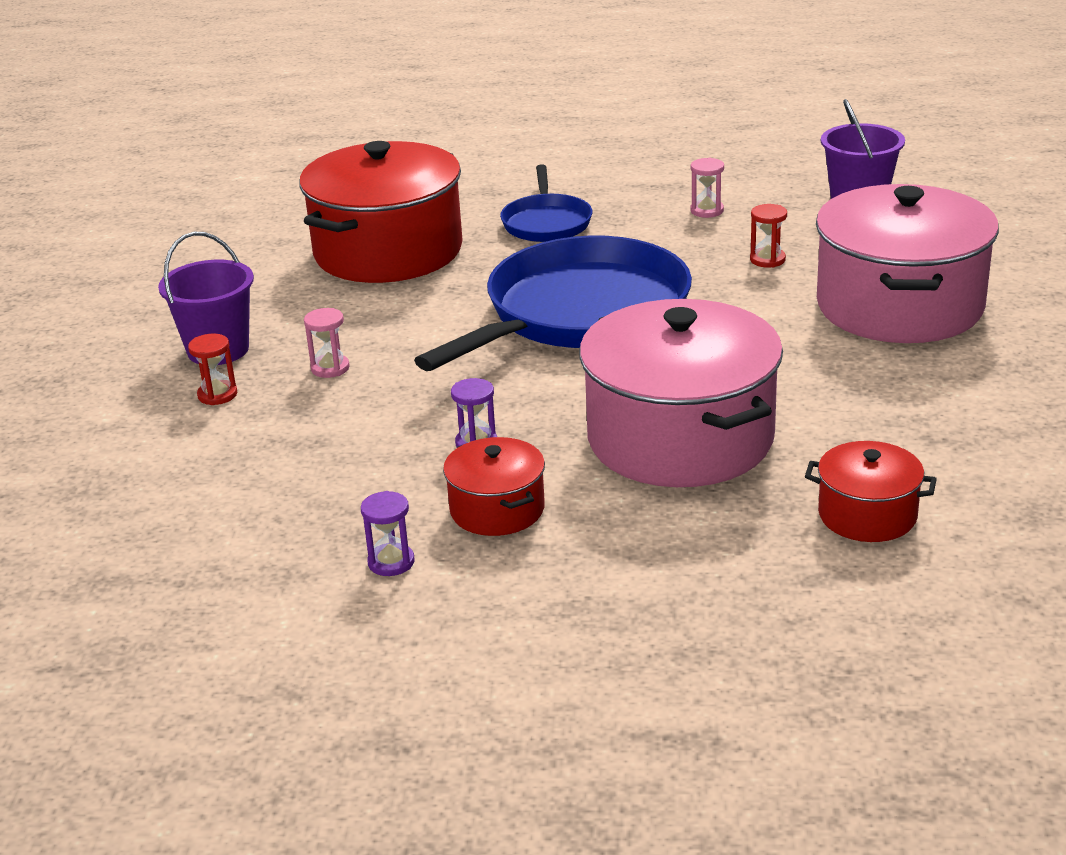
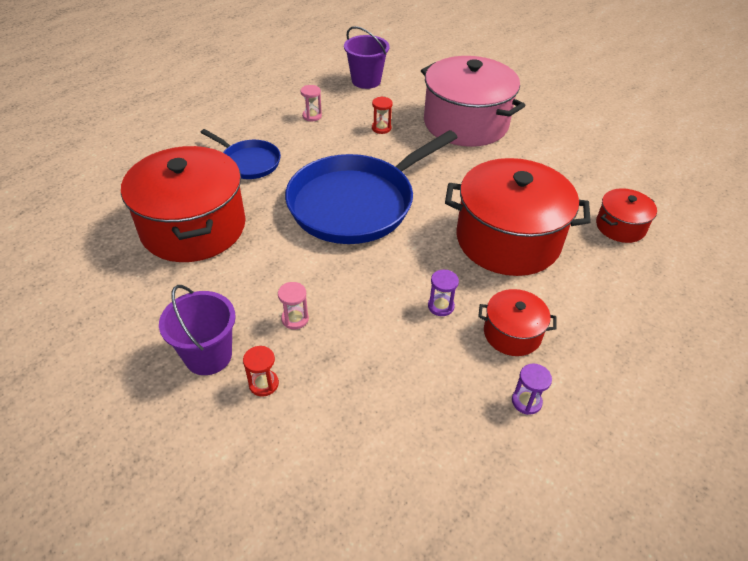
camera: 55 degrees left, 15 degrees up
(580, 313) = (356, 203): blue pan -> blue pan turned 120 degrees counterclockwise
(680, 438) = (508, 240): pink pot -> red pot

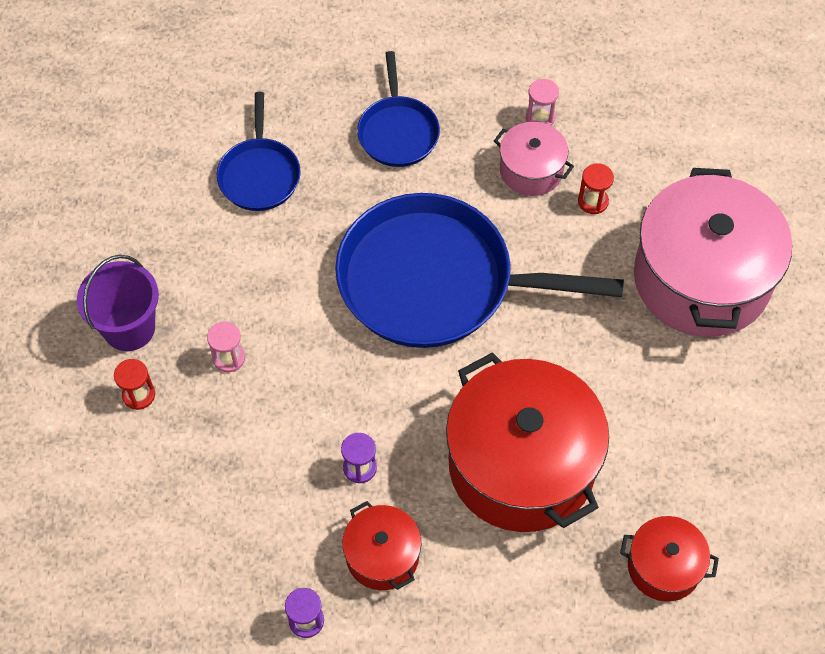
camera: 50 degrees right, 15 degrees up
(193, 227) = (259, 175): red pot -> blue pan
(337, 135) = (531, 170): none -> pink pot
(366, 81) = (673, 110): purple bucket -> none

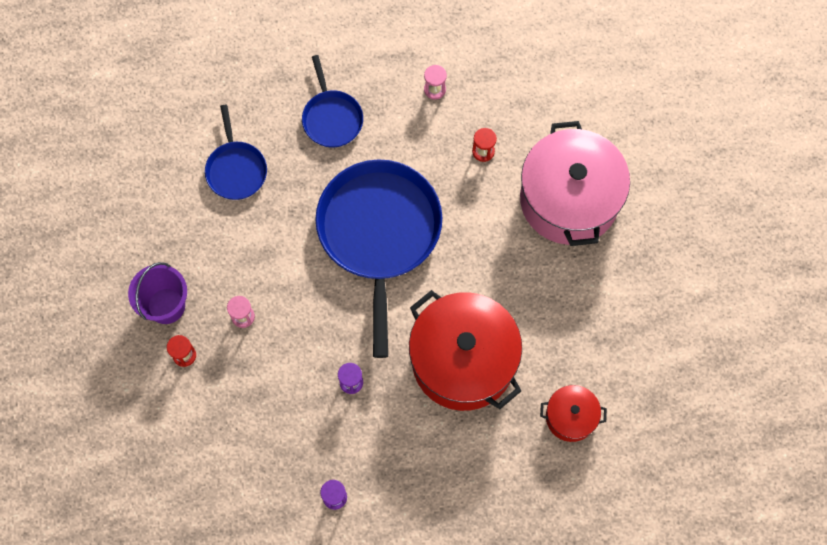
camera: 10 degrees left, 10 degrees up
(382, 556) = (378, 443): red pot -> none
(434, 281) = (379, 233): blue pan -> blue pan turned 90 degrees clockwise
(531, 170) = (435, 133): pink pot -> none

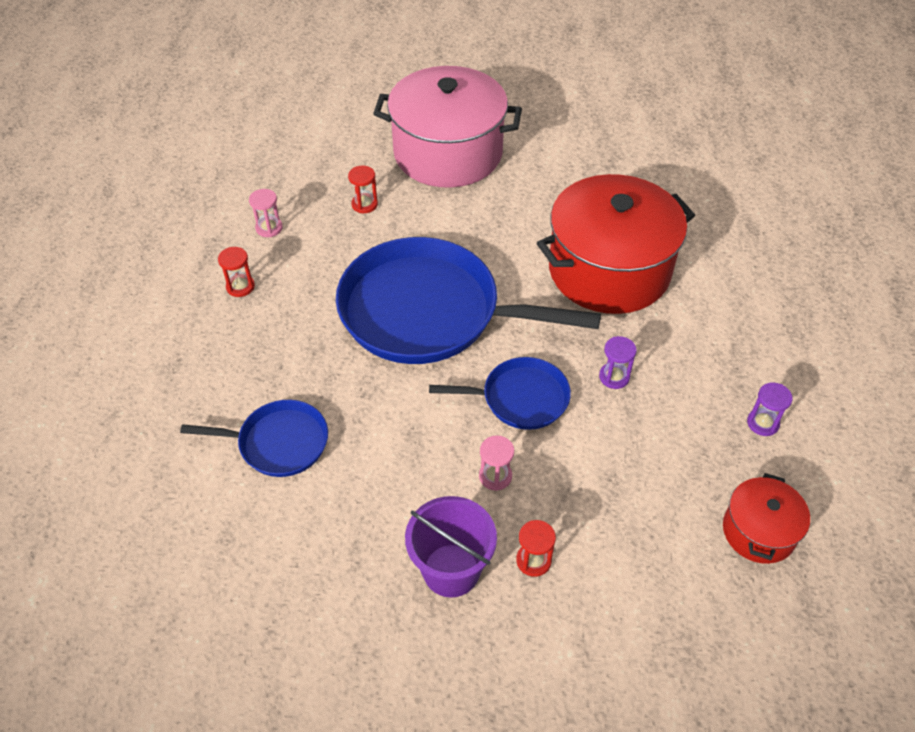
camera: 75 degrees left, 20 degrees down
(332, 118) = (256, 327): blue pan -> blue pan (520, 398)
(367, 92) = (240, 286): none -> red hourglass
(570, 417) = (690, 200): red pot -> red pot (758, 531)

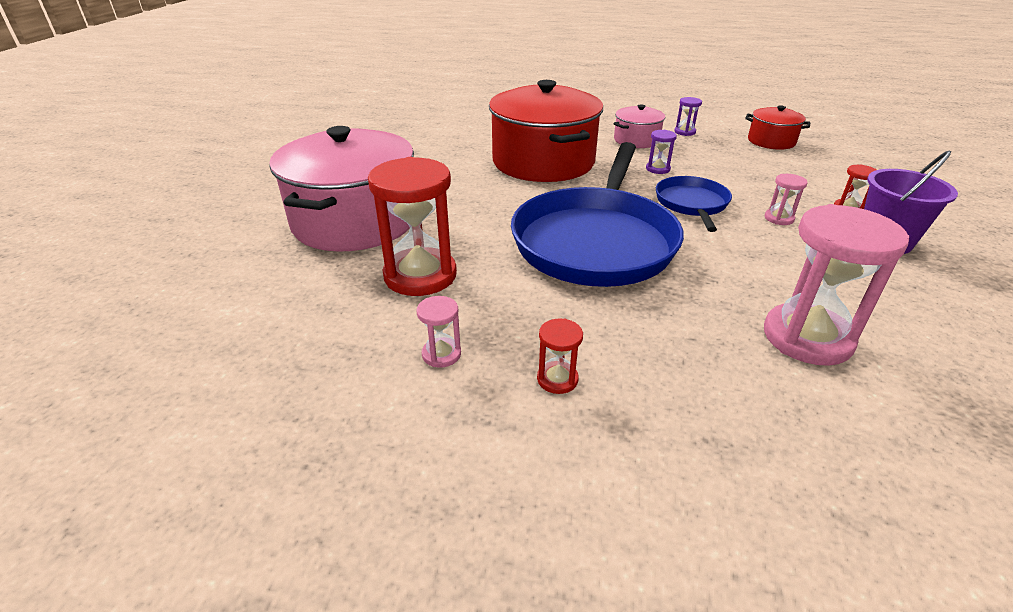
camera: 85 degrees left, 15 degrees down
(279, 443) = (807, 338): blue pan -> pink hourglass
(364, 204) = (420, 275): red hourglass -> red hourglass, size x2.22
(709, 363) = (636, 140): none -> pink pot

